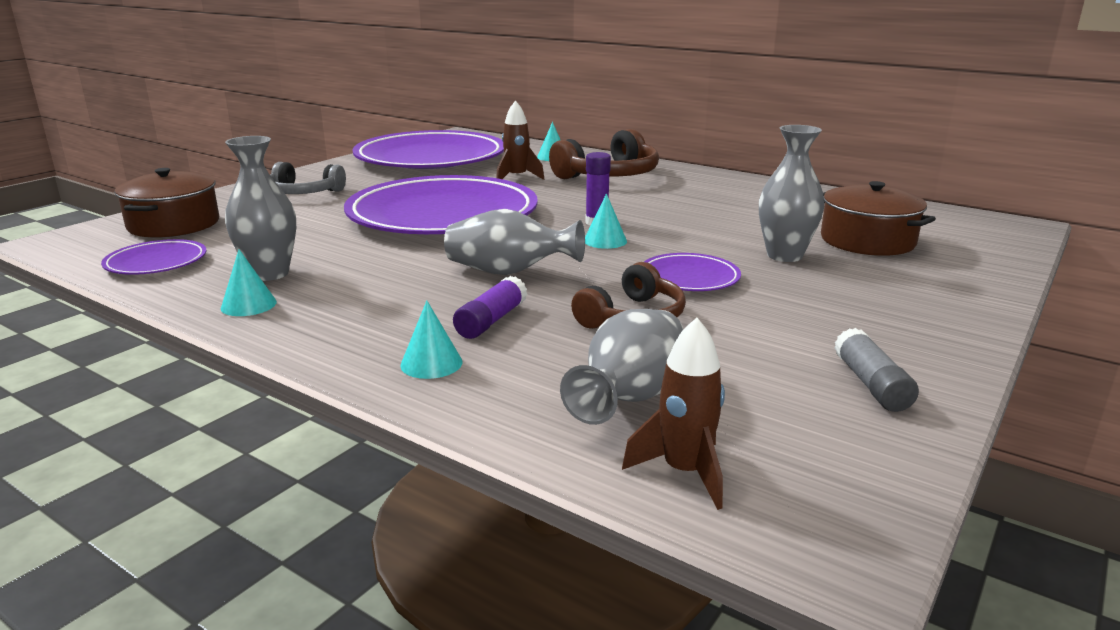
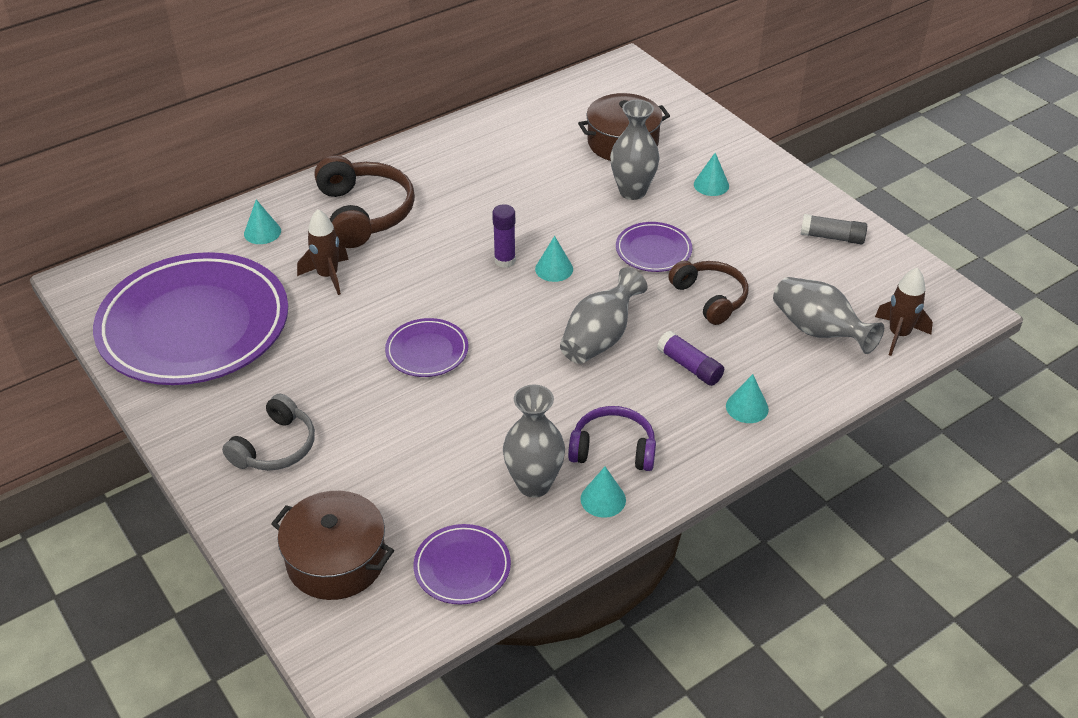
camera: 70 degrees left, 20 degrees up
(329, 300) = (613, 449): none -> purple headphones
(443, 215) = (427, 351): purple plate -> purple plate, size x0.43
(864, 291) = (711, 185): none -> turquoise cone

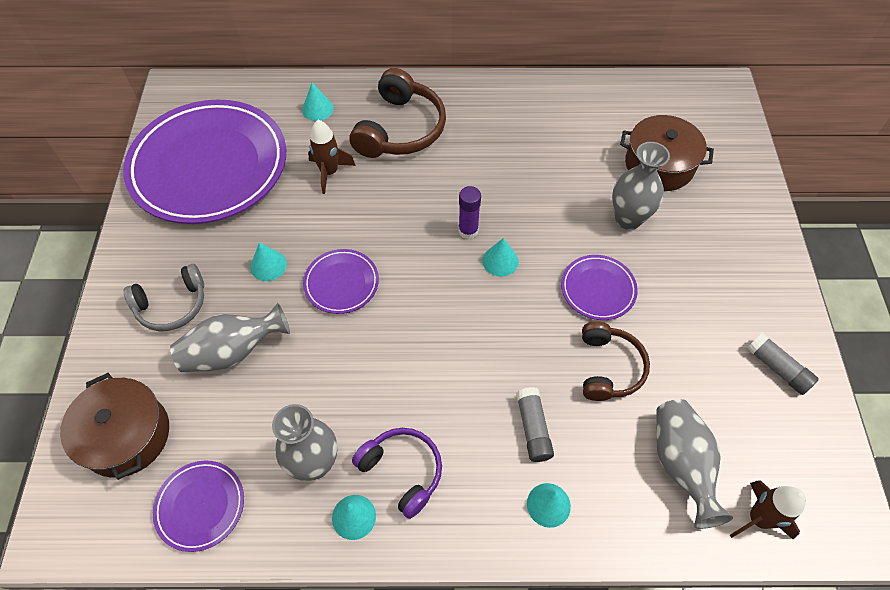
camera: 35 degrees right, 15 degrees up
(599, 338) = (481, 352): grey vase -> grey vase (233, 351)
(689, 366) = (533, 428): purple glue stick -> grey glue stick
(711, 185) = (704, 249): turquoise cone -> turquoise cone (268, 265)

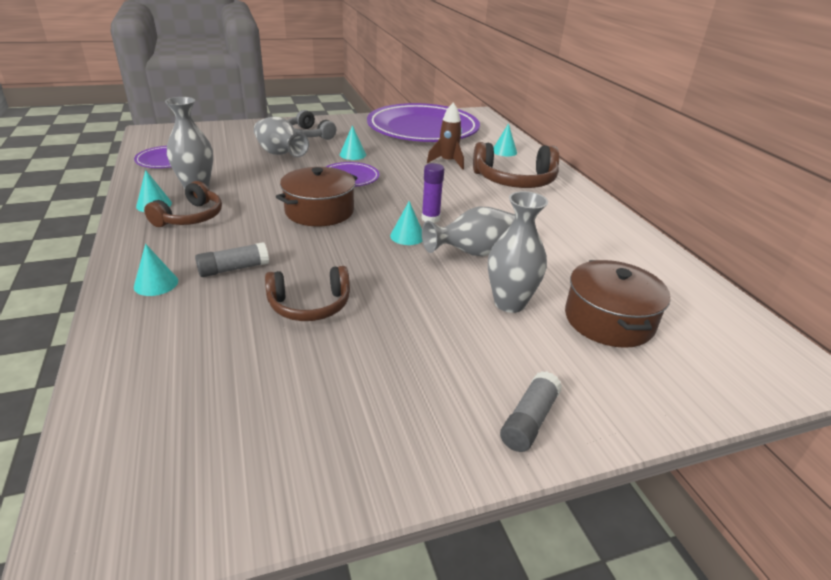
camera: 70 degrees right, 25 degrees down
(126, 435) = (214, 137): brown pot -> brown pot (319, 211)
(402, 471) = (190, 217): purple headphones -> brown headphones
(598, 289) = (403, 291): purple plate -> none
(681, 464) = (198, 363): grey vase -> grey vase (475, 253)
(758, 518) = (123, 434): brown rocket -> none
(777, 368) = (348, 446): grey glue stick -> grey glue stick (529, 420)

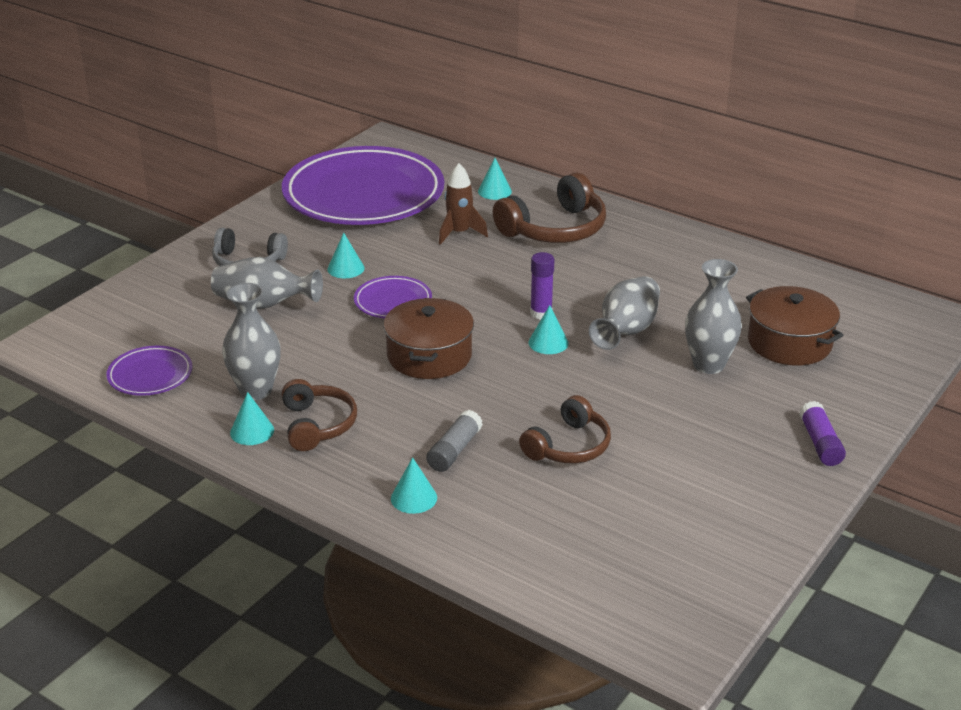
camera: 35 degrees left, 0 degrees up
(529, 420) = (820, 443): grey glue stick -> purple glue stick

